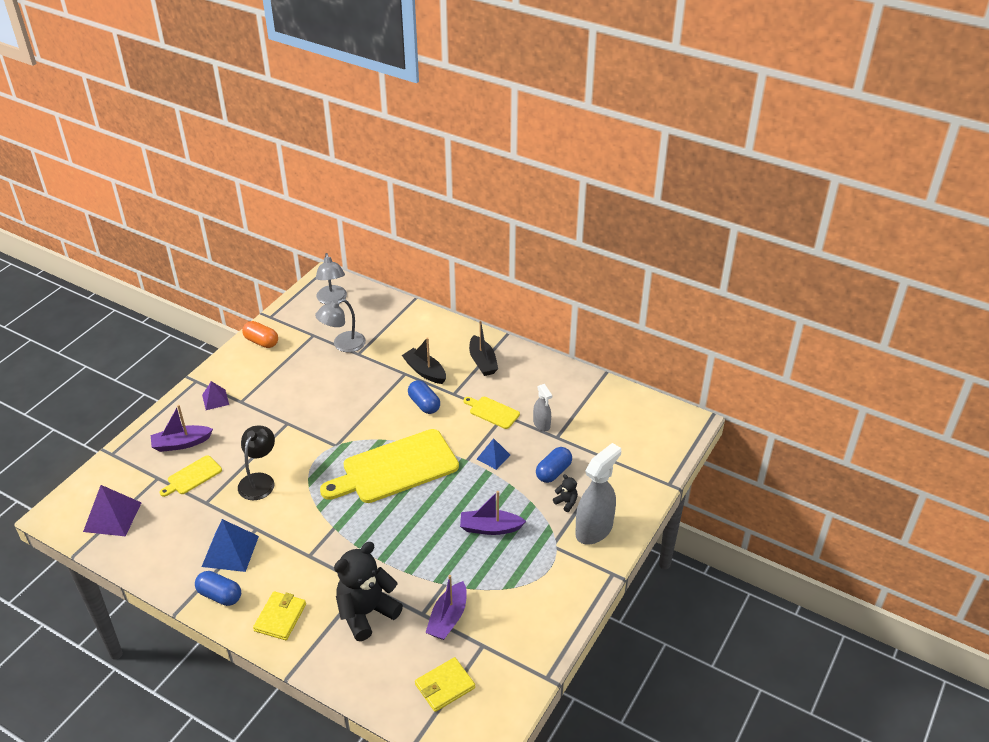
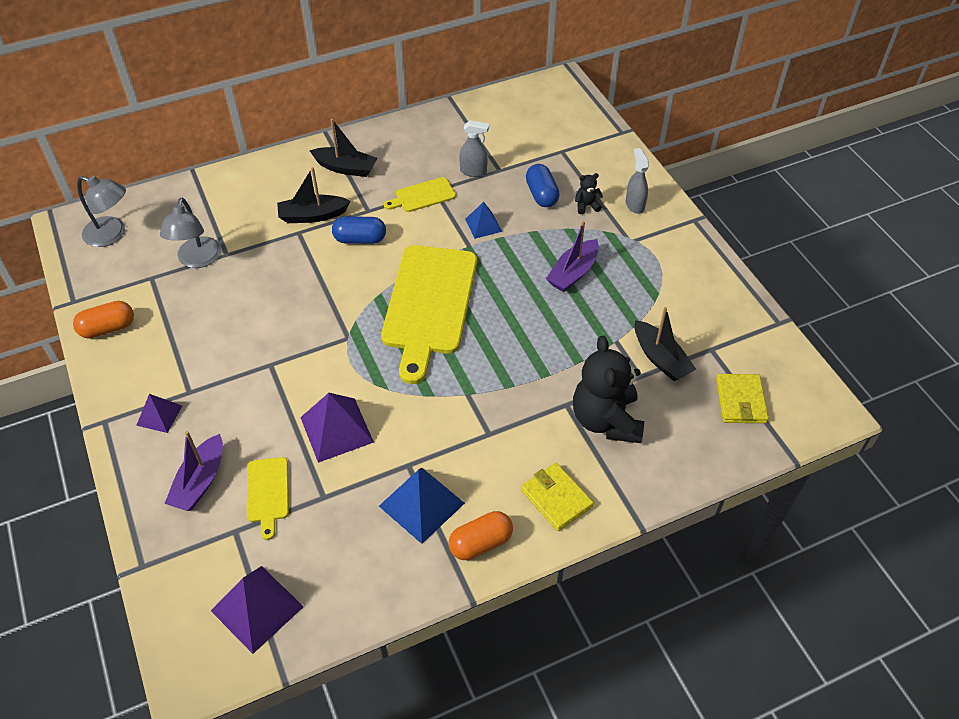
camera: 55 degrees left, 10 degrees up
(220, 595) = (480, 543): blue capsule -> orange capsule
(259, 480) = (337, 429): black lamp -> purple pyramid
(448, 618) = (660, 358): purple boat -> black boat
(594, 530) = (634, 205): grey spray bottle -> grey spray bottle, size x0.54

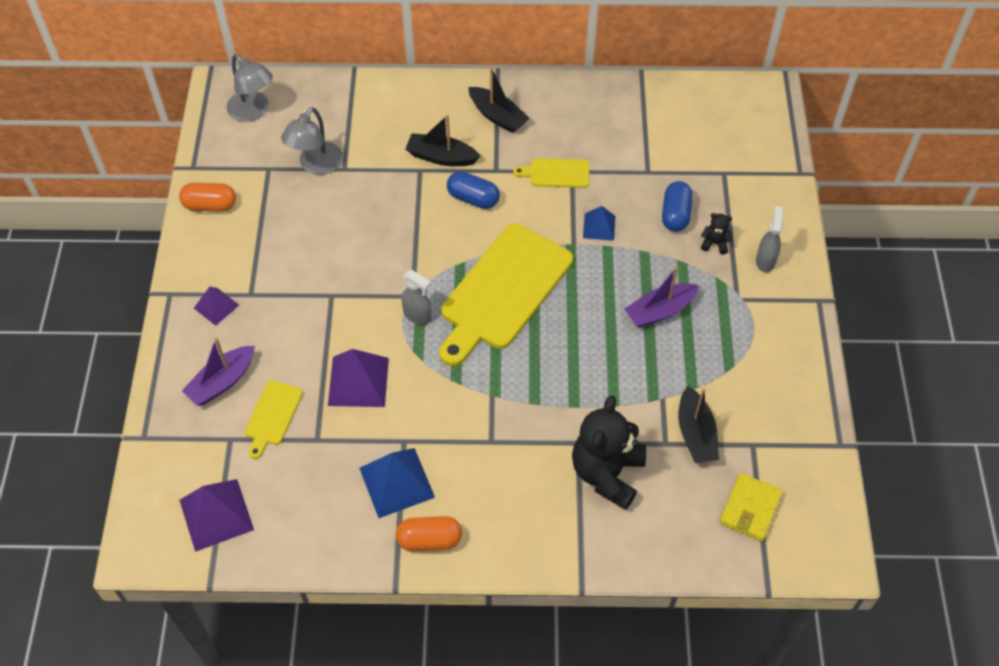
camera: 25 degrees right, 5 degrees up
(473, 171) = (621, 164): grey spray bottle -> grey spray bottle (417, 315)
(556, 498) = (519, 528): yellow wallet -> none

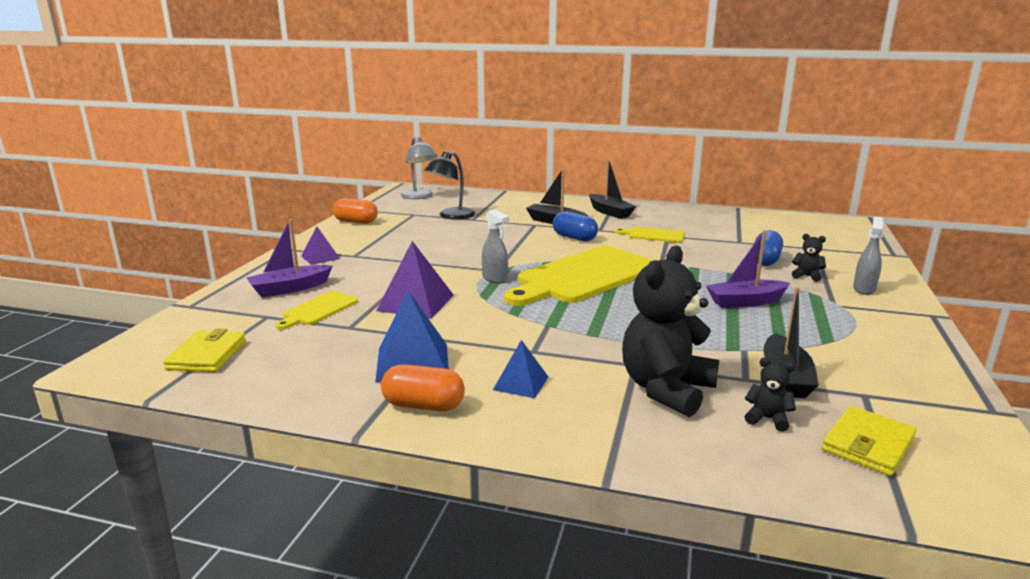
camera: 15 degrees right, 35 degrees down
(216, 514) = (207, 355): purple pyramid -> yellow wallet
(316, 165) = (451, 216): grey lamp -> black lamp
(599, 227) = (688, 258): blue pyramid -> blue pyramid (521, 383)
(683, 494) = (767, 419): none -> black teddy bear

